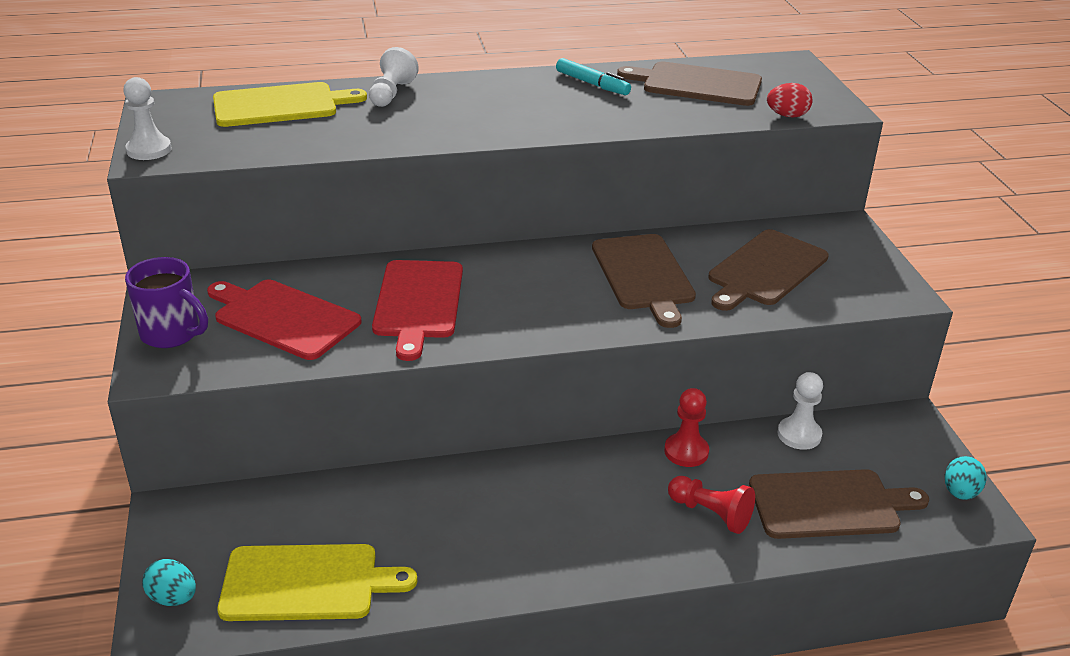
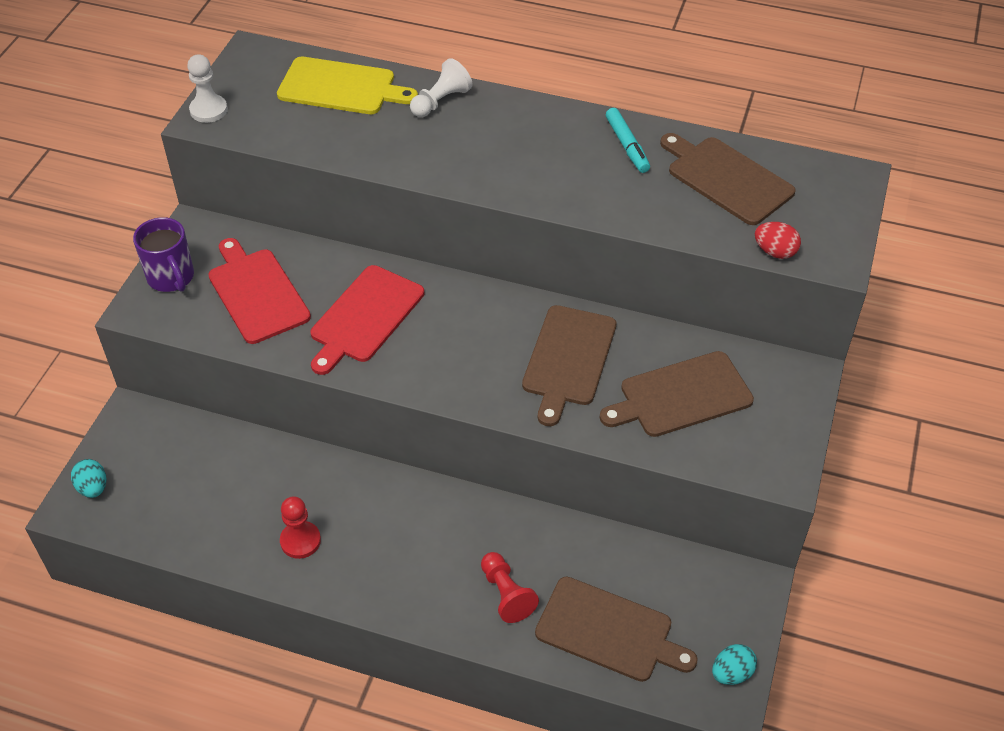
camera: 30 degrees right, 15 degrees up
(307, 583) = (181, 516): yellow cutting board -> none
(686, 451) = (533, 528): red pawn -> red pawn (300, 541)
(799, 435) = (641, 555): white pawn -> none

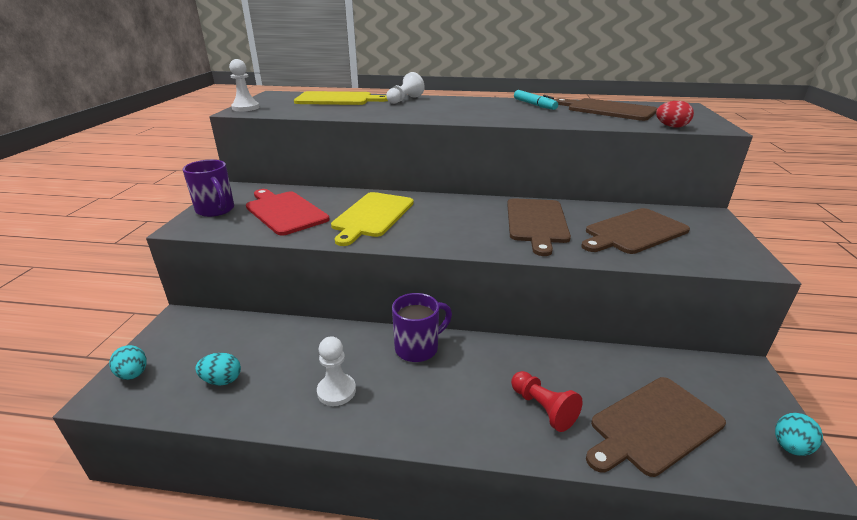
camera: 10 degrees left, 20 degrees down
(184, 509) = (222, 380): none -> turquoise egg
(300, 541) = (336, 391): red pawn -> white pawn
(365, 317) = (372, 216): red cutting board -> yellow cutting board
(398, 497) = (418, 348): none -> purple mug
(609, 631) = (653, 426): brown cutting board -> brown cutting board turned 135 degrees clockwise

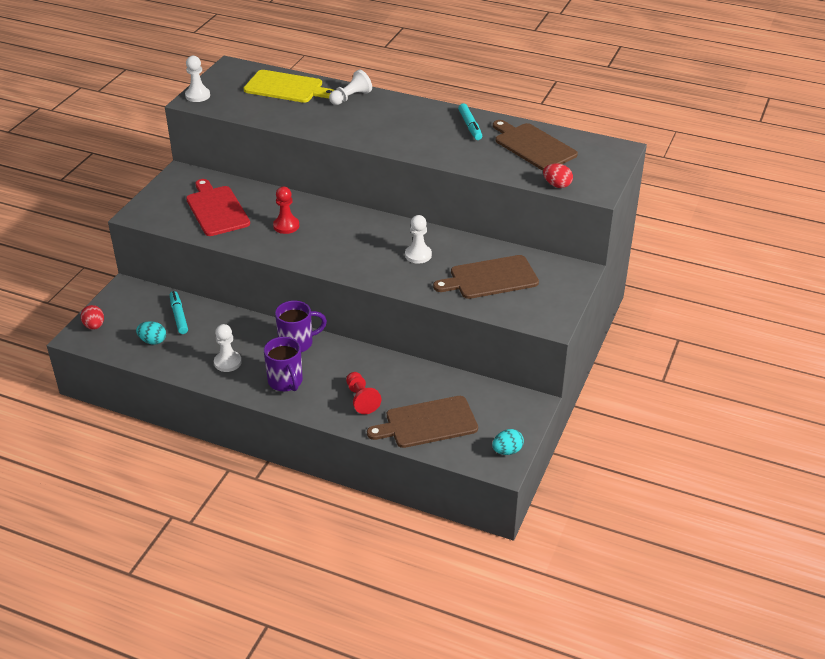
camera: 15 degrees right, 10 degrees up
(133, 374) = (94, 326): turquoise egg -> red egg
(216, 210) = (162, 199): purple mug -> purple mug (286, 382)
(254, 341) = (179, 316): none -> turquoise marker
(372, 216) = (286, 226): yellow cutting board -> red pawn
(537, 222) = (418, 255): brown cutting board -> white pawn

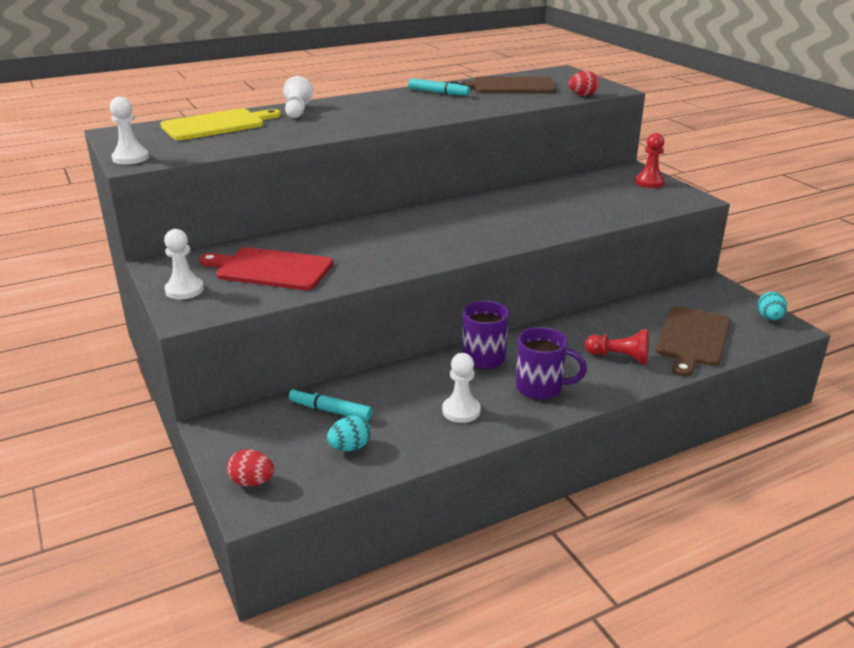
camera: 50 degrees left, 10 degrees down
(286, 226) = (368, 247): red pawn -> red pawn (649, 182)
(418, 255) = (518, 211): white pawn -> white pawn (184, 290)
(490, 278) = (597, 198): brown cutting board -> none

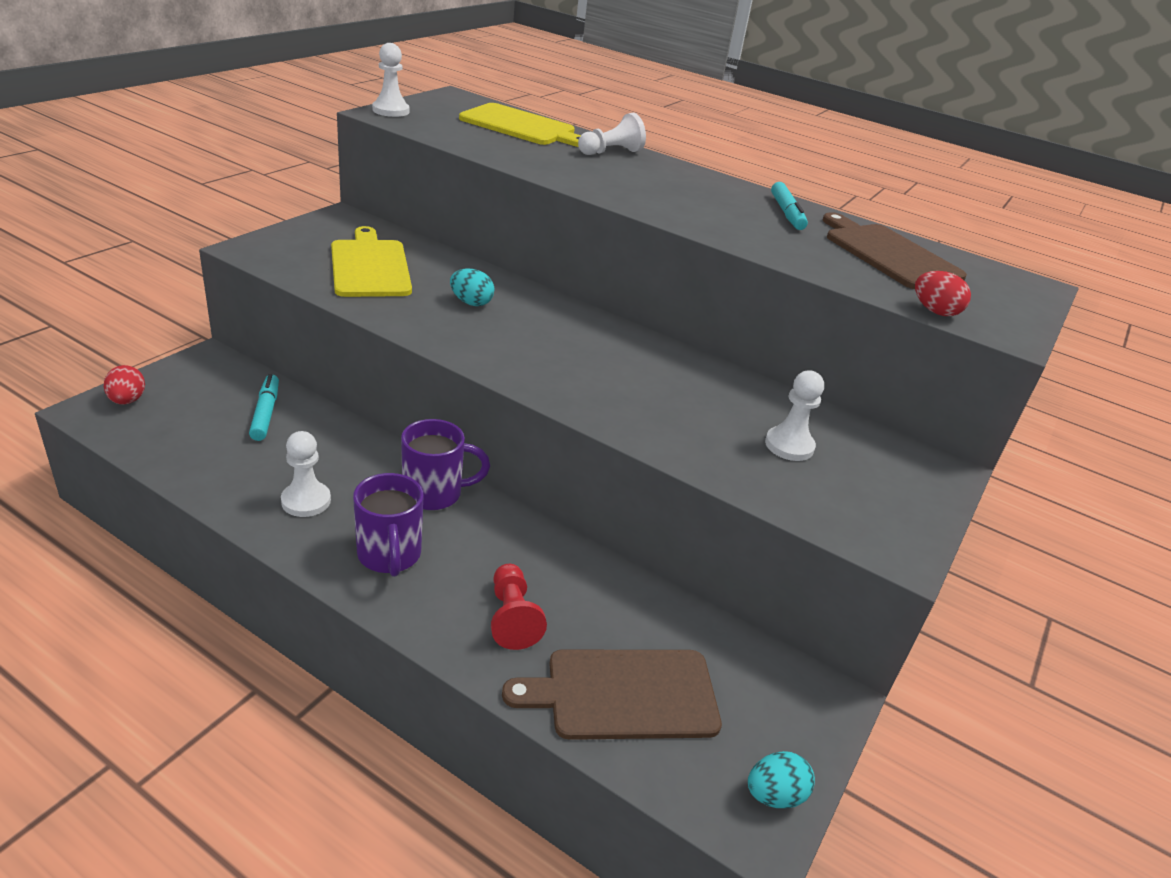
camera: 55 degrees right, 5 degrees up
(184, 290) = (297, 237): white pawn -> white pawn (789, 445)
(270, 269) = (369, 266): red cutting board -> yellow cutting board
(350, 447) = (203, 441): turquoise egg -> turquoise egg (471, 302)
(649, 182) = (910, 494): red pawn -> none

